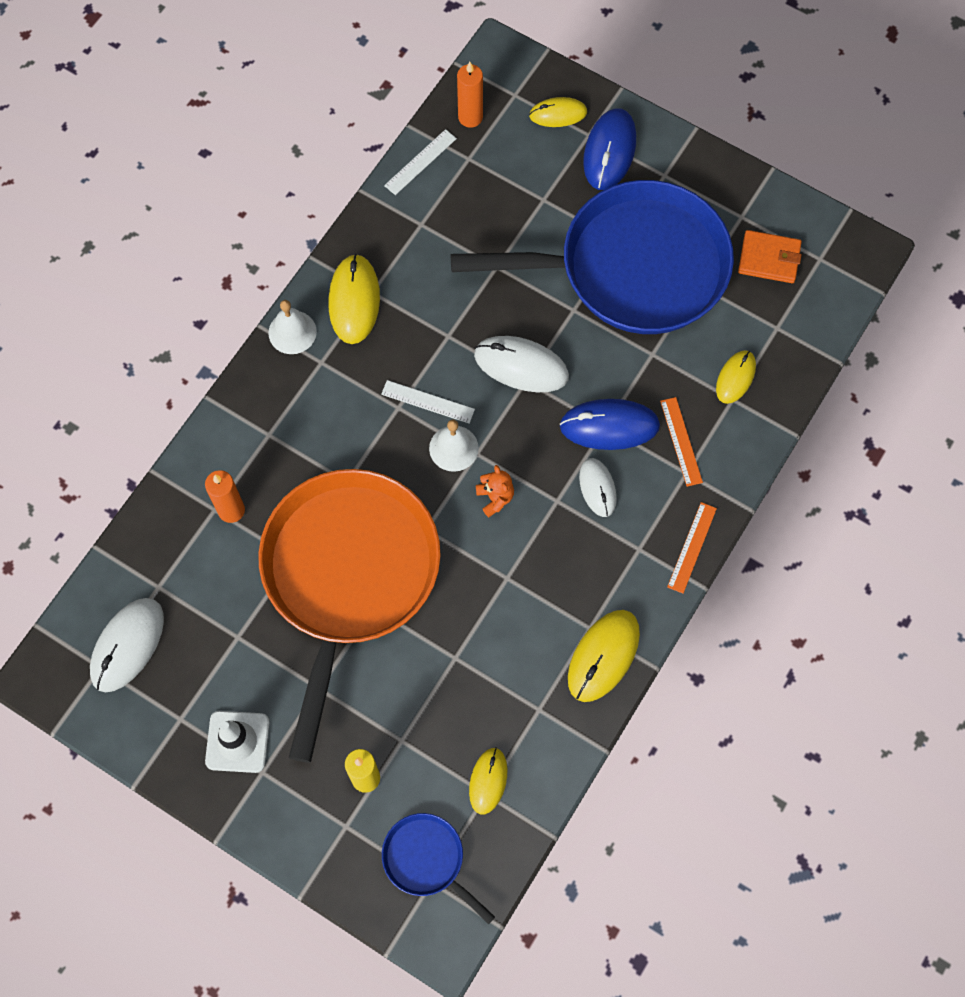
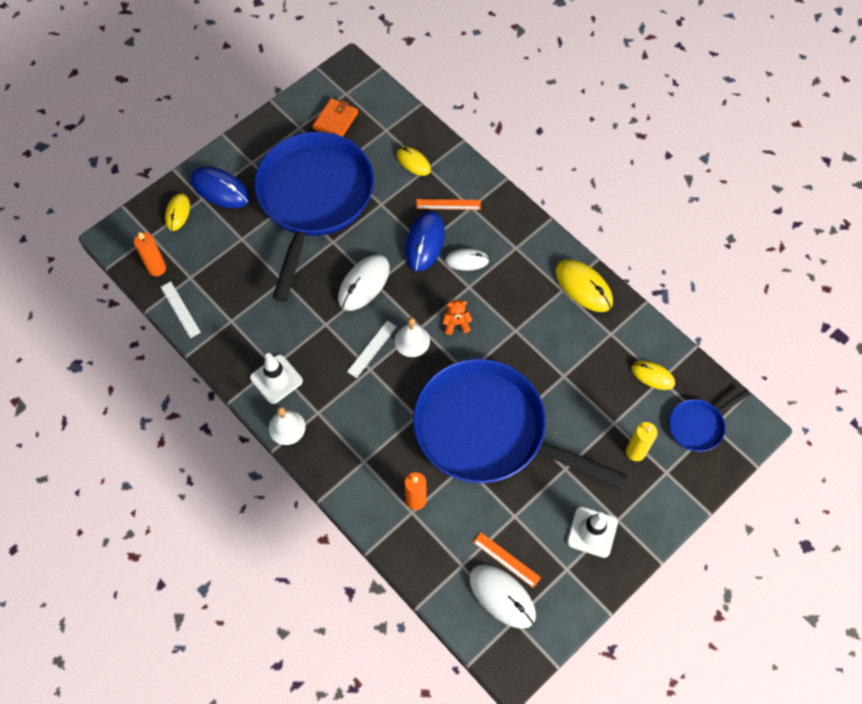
camera: 75 degrees left, 5 degrees down
(348, 577) = (488, 431): orange pan -> blue pan
(354, 301) = (276, 379): yellow mouse -> white traffic cone
(692, 547) = (523, 218): orange ruler -> orange ruler (506, 560)

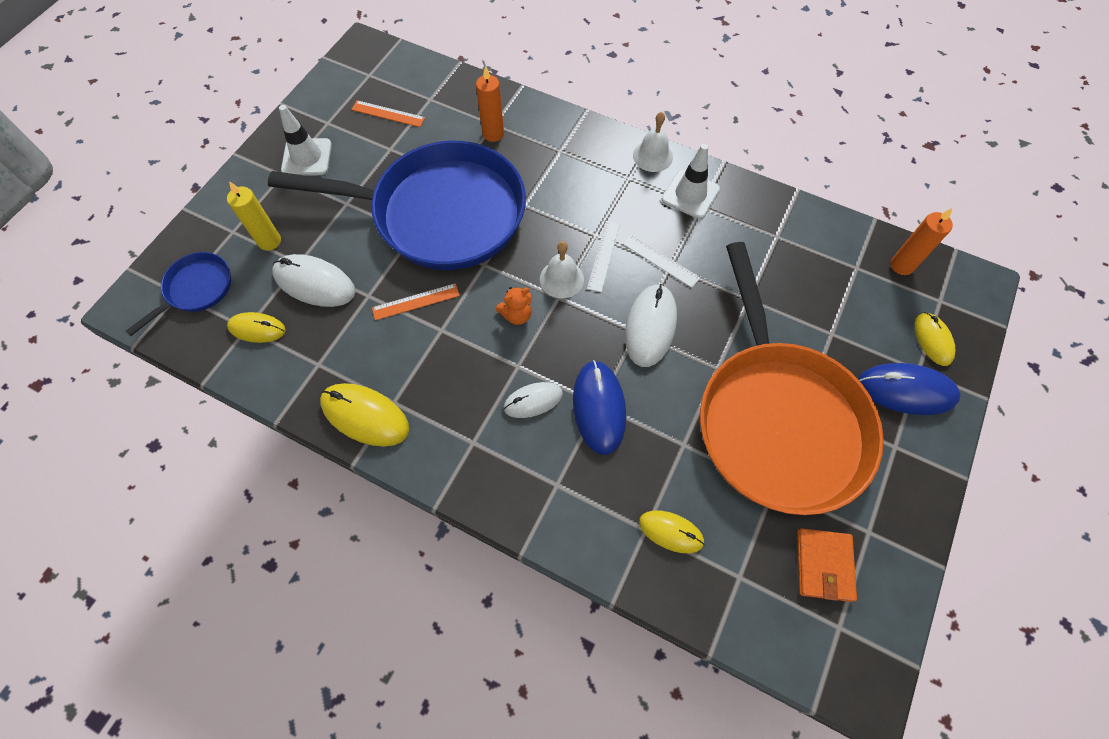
camera: 160 degrees right, 0 degrees up
(180, 309) = (841, 230): white ruler -> white ruler (660, 261)
(313, 199) = (777, 419): blue pan -> orange pan
(448, 204) = (590, 477): orange ruler -> orange ruler (416, 301)
(502, 596) = (384, 87): white mouse -> white mouse (314, 283)

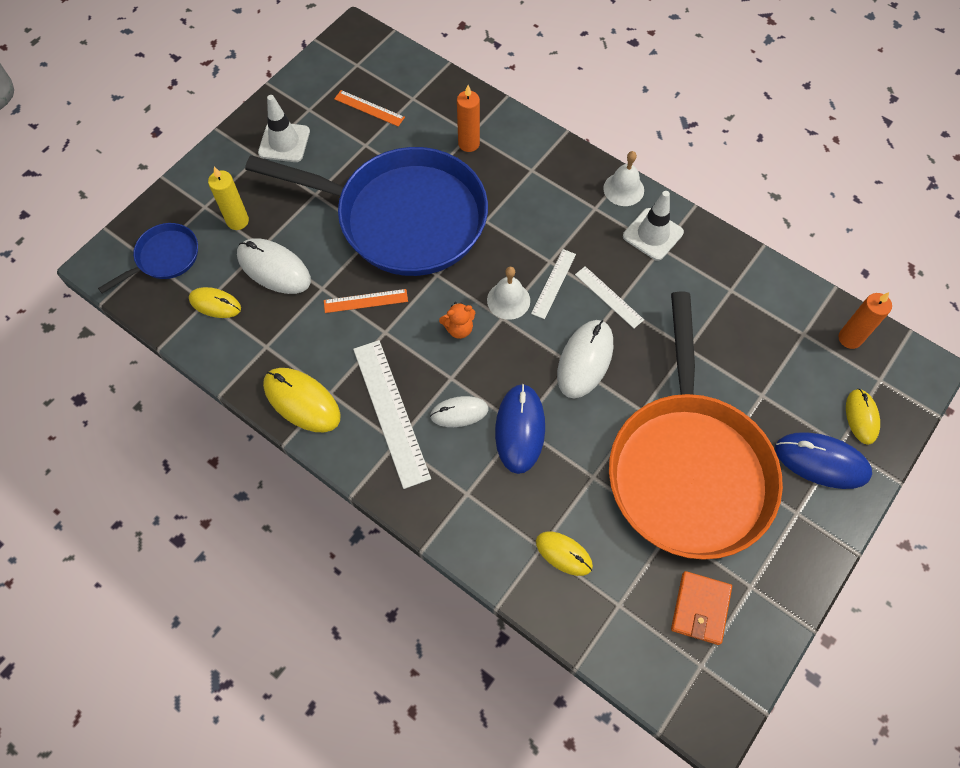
camera: 10 degrees right, 0 degrees up
(461, 412) = (391, 412): none -> white ruler

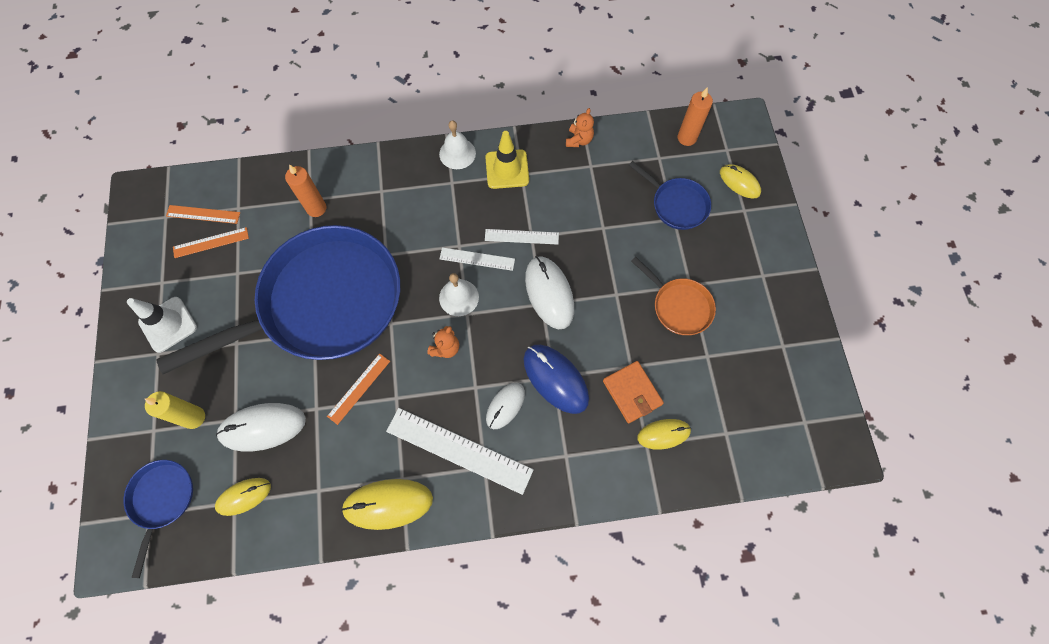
camera: 45 degrees left, 5 degrees up
(384, 83) = (203, 214): none -> orange ruler
(553, 283) = (477, 259): white ruler -> white ruler turned 60 degrees counterclockwise
(653, 234) = (507, 169): white traffic cone -> yellow traffic cone
(688, 468) = (679, 306): orange pan -> orange pan, size x0.42
(700, 608) = (770, 388): orange wallet -> orange wallet (632, 392)
(742, 261) = (579, 140): none -> orange teddy bear
(777, 385) = (676, 204): none -> blue pan
(821, 462) = (745, 230): blue mouse -> none

